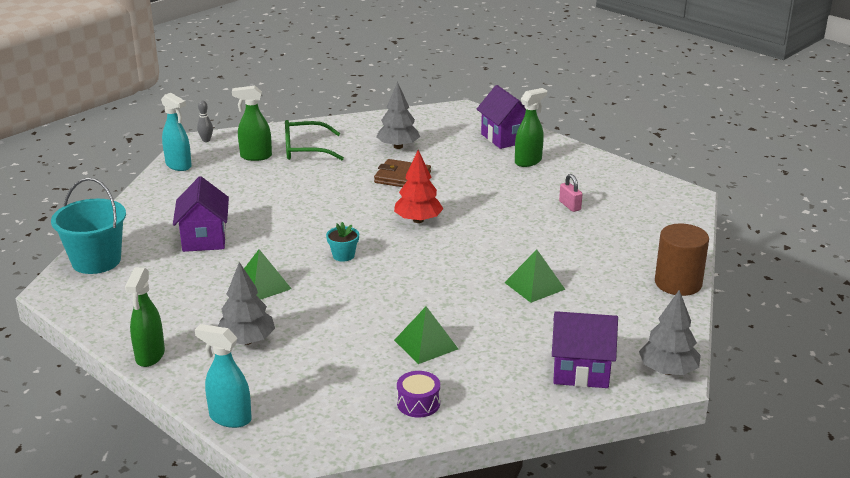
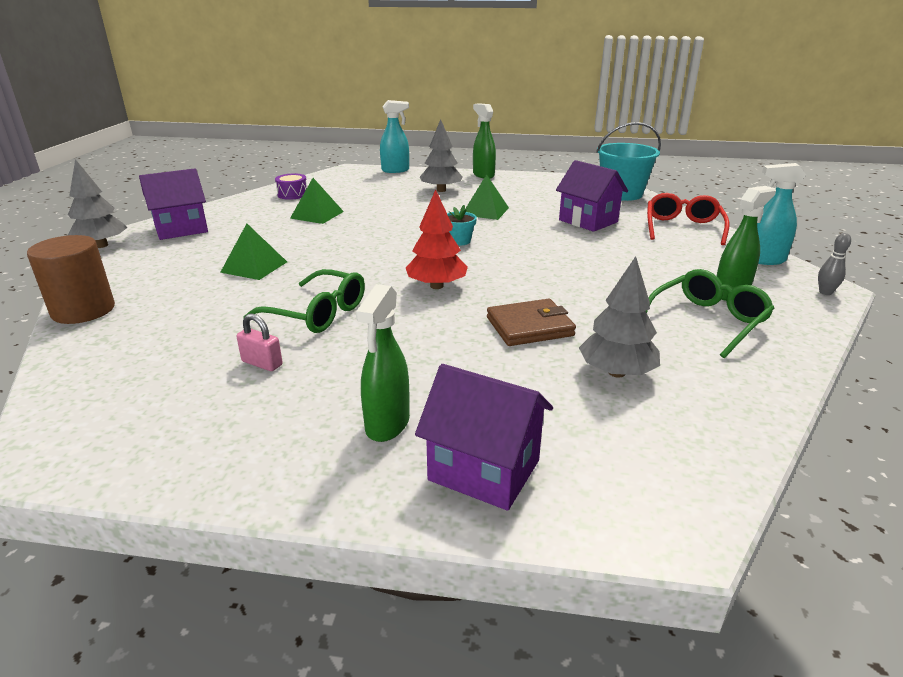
camera: 145 degrees right, 0 degrees up
(155, 206) = (682, 228): none -> red glasses
(516, 226) = (317, 313): none -> green glasses

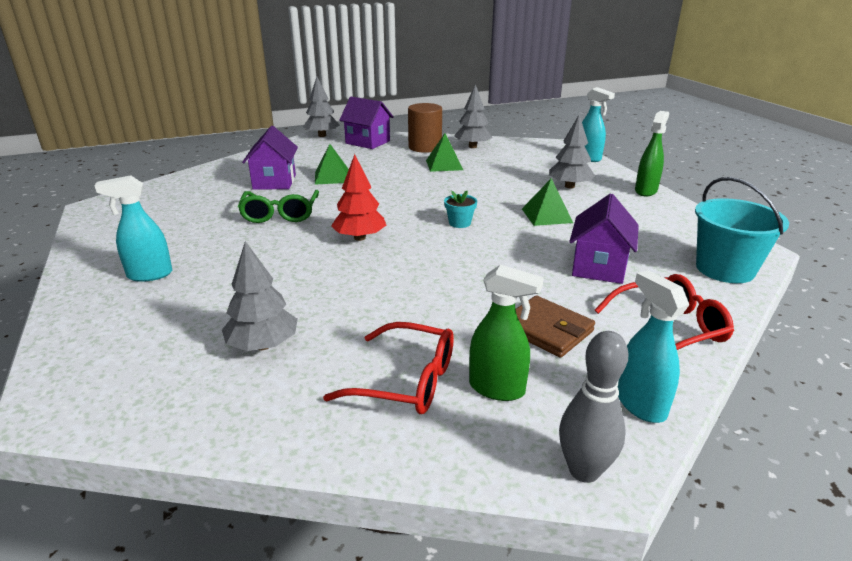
camera: 60 degrees right, 0 degrees up
(83, 310) = (238, 161): brown cylinder -> brown cylinder (425, 147)
(262, 363) = (205, 220): pink padlock -> none
(292, 194) = (472, 147): purple drum -> grey tree
(387, 424) = (149, 275): green spray bottle -> turquoise spray bottle
(484, 470) = (106, 319): purple house -> purple house (274, 182)
(529, 326) = (318, 290): brown wallet -> brown wallet (547, 330)
(707, 321) = (406, 381): green glasses -> red glasses
(825, 292) = (584, 470): grey bowling pin -> grey bowling pin, size x1.77

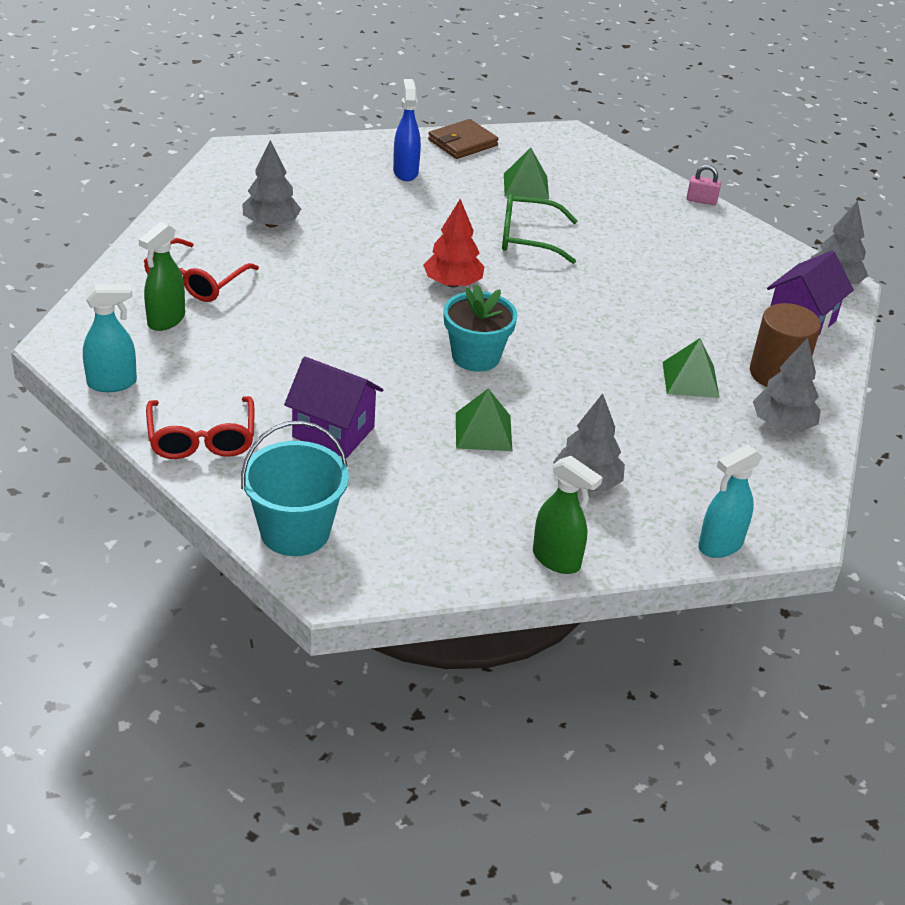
camera: 95 degrees right, 10 degrees up
(149, 275) = (405, 172): turquoise spray bottle -> blue spray bottle
(220, 163) = (701, 200): none -> pink padlock
(274, 182) = (631, 237): purple house -> none
(332, 177) = (645, 279): green pyramid -> green pyramid (526, 186)
(459, 223) = (476, 356): turquoise flower pot -> turquoise flower pot, size x1.76
(547, 330) = (231, 364): brown wallet -> brown wallet (462, 143)
(584, 470) = (67, 337): grey bowling pin -> none

